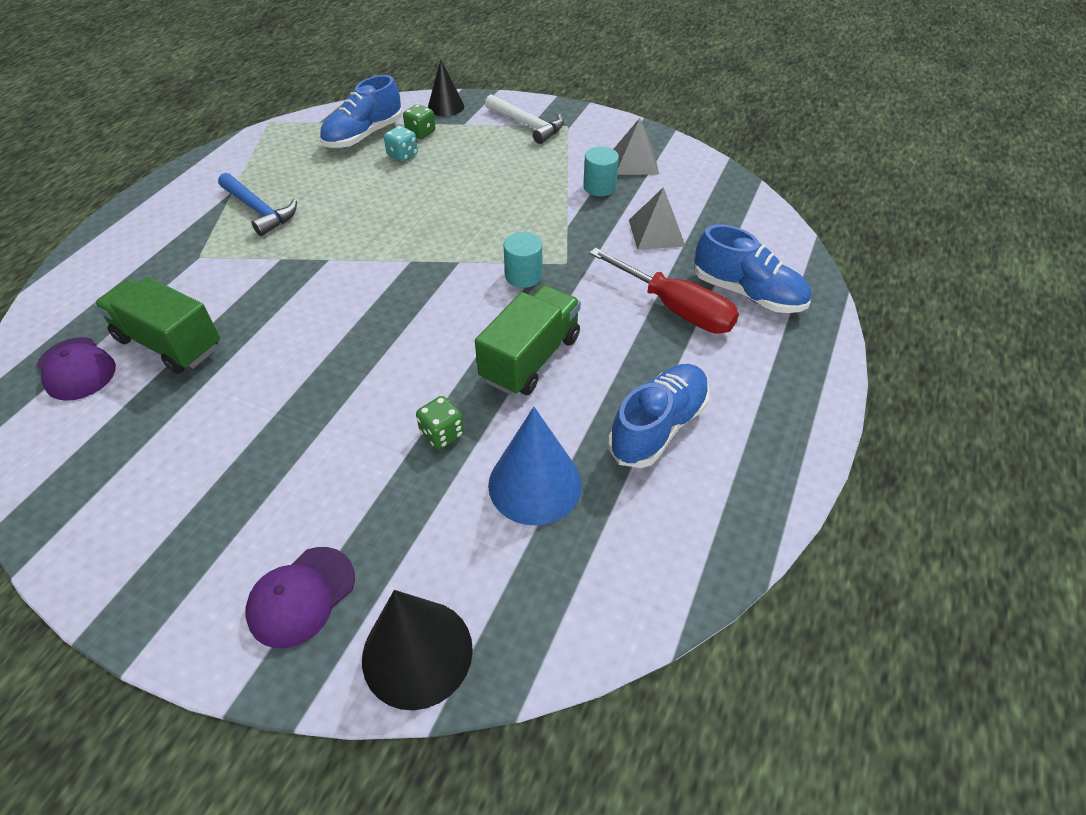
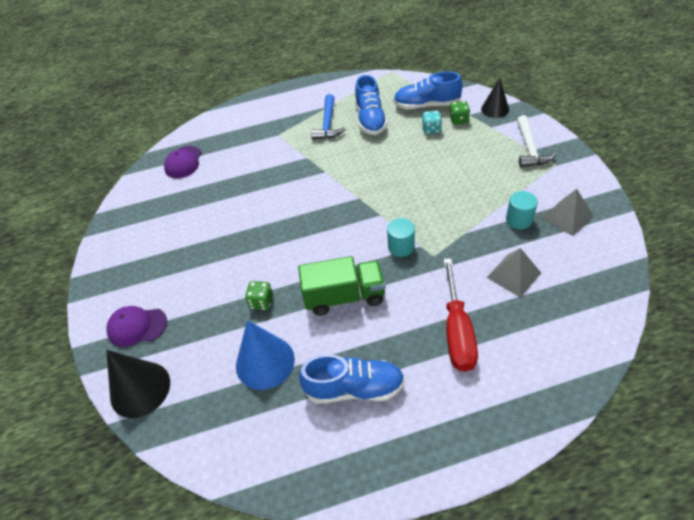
camera: 55 degrees right, 0 degrees up
(169, 343) = (222, 173): green truck -> none
(747, 293) = (517, 358): blue shoe -> blue shoe (370, 119)

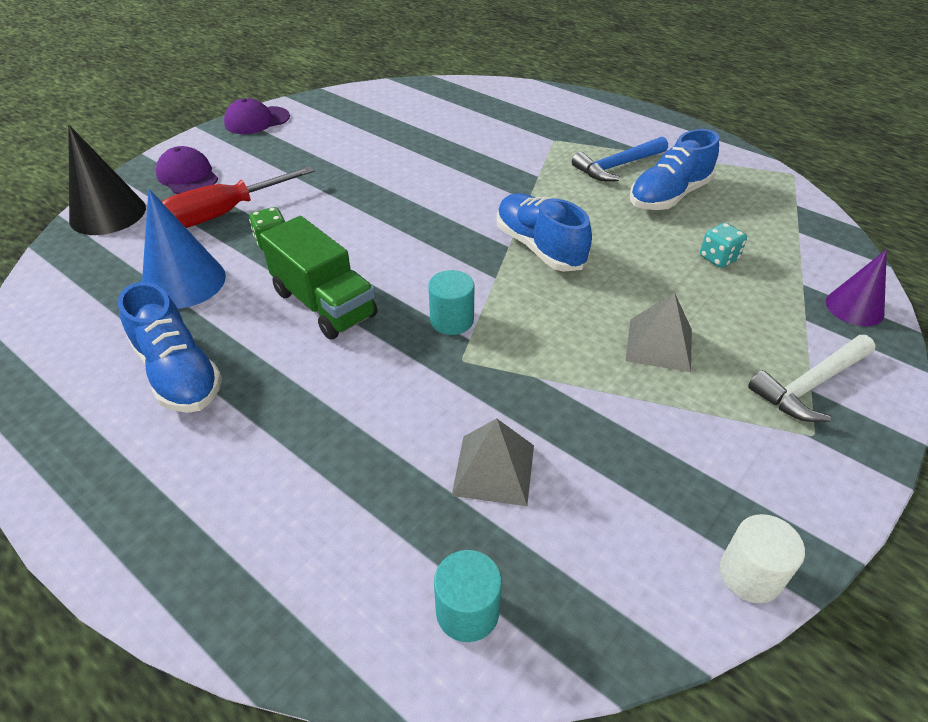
camera: 50 degrees right, 5 degrees down
(183, 162) = (440, 101): purple cap -> purple cap (257, 120)
(426, 105) = (765, 233): blue shoe -> blue shoe (539, 247)
(457, 332) = (331, 442): red screwdriver -> red screwdriver (223, 214)
(458, 120) = (775, 277): green dice -> none
(495, 109) = (854, 307): black cone -> purple cone
(519, 220) = (623, 432): turquoise cylinder -> turquoise cylinder (467, 611)
(567, 217) = (694, 498): grey pyramid -> grey pyramid (659, 344)
(611, 221) = (750, 575): none -> white cylinder

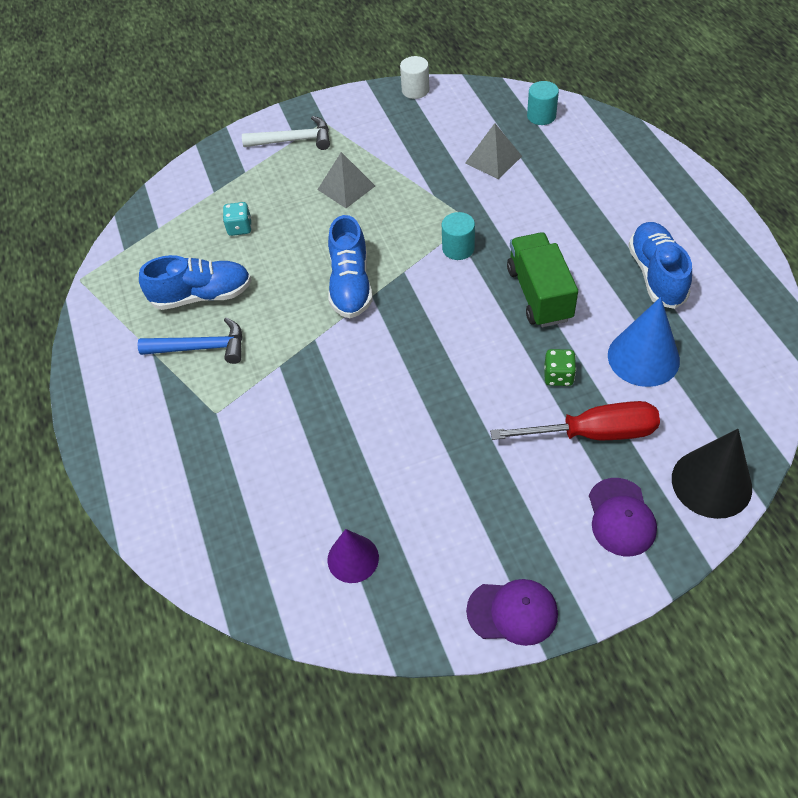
camera: 145 degrees left, 10 degrees up
(854, 307) = (208, 167): purple cone -> purple cone (353, 558)

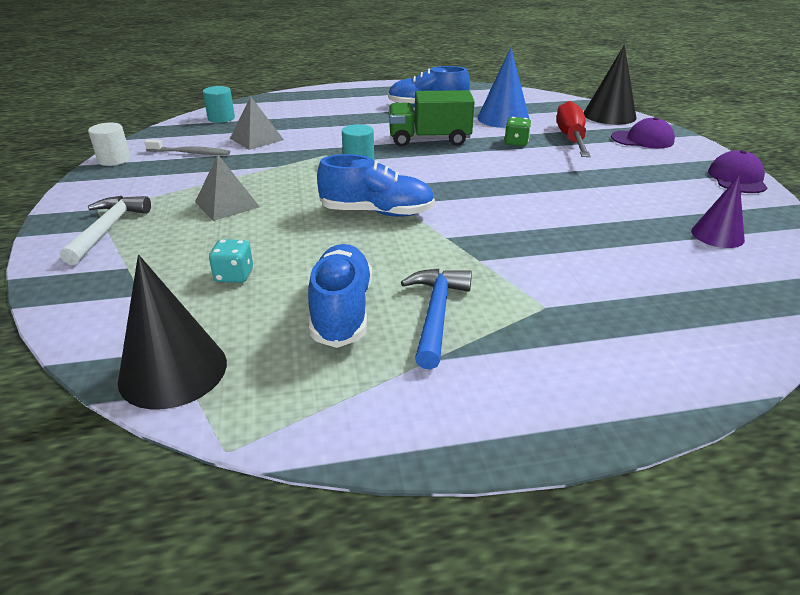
camera: 85 degrees left, 20 degrees down
(139, 236) = (173, 371): none -> black cone
(444, 128) = (190, 153): none -> grey toothbrush

